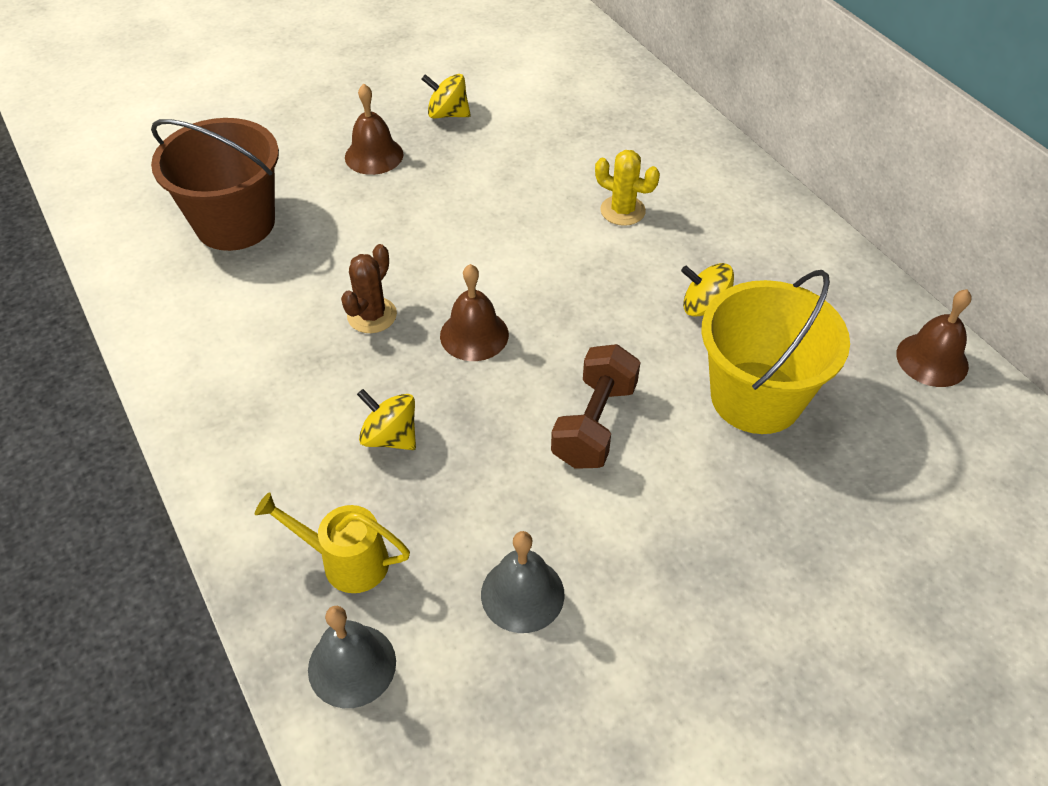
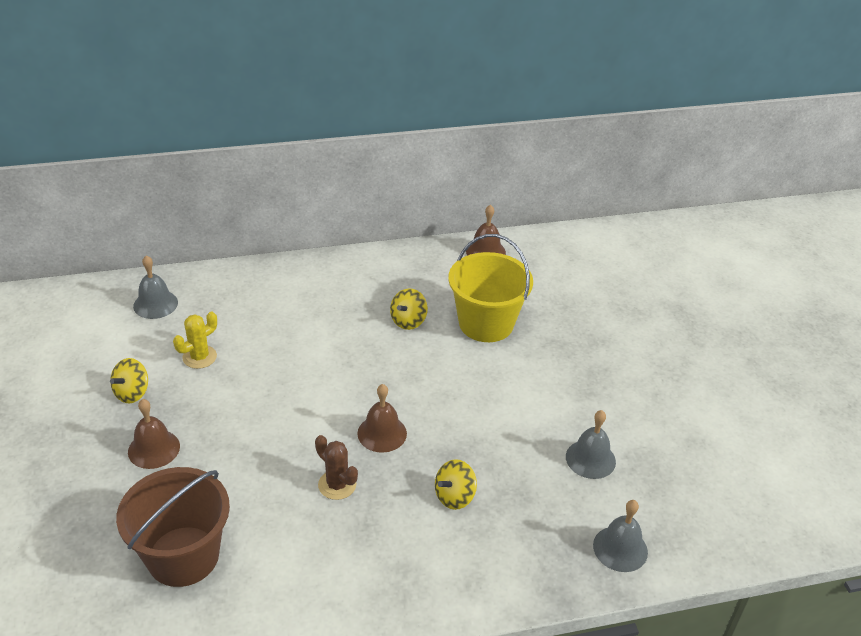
camera: 75 degrees left, 10 degrees down
(345, 561) = (546, 539): yellow watering can -> none
(594, 424) = (480, 395): brown dumbbell -> none
(595, 83) = (155, 304): none -> grey bell
(622, 211) = (302, 330): yellow cactus -> yellow cactus (199, 357)

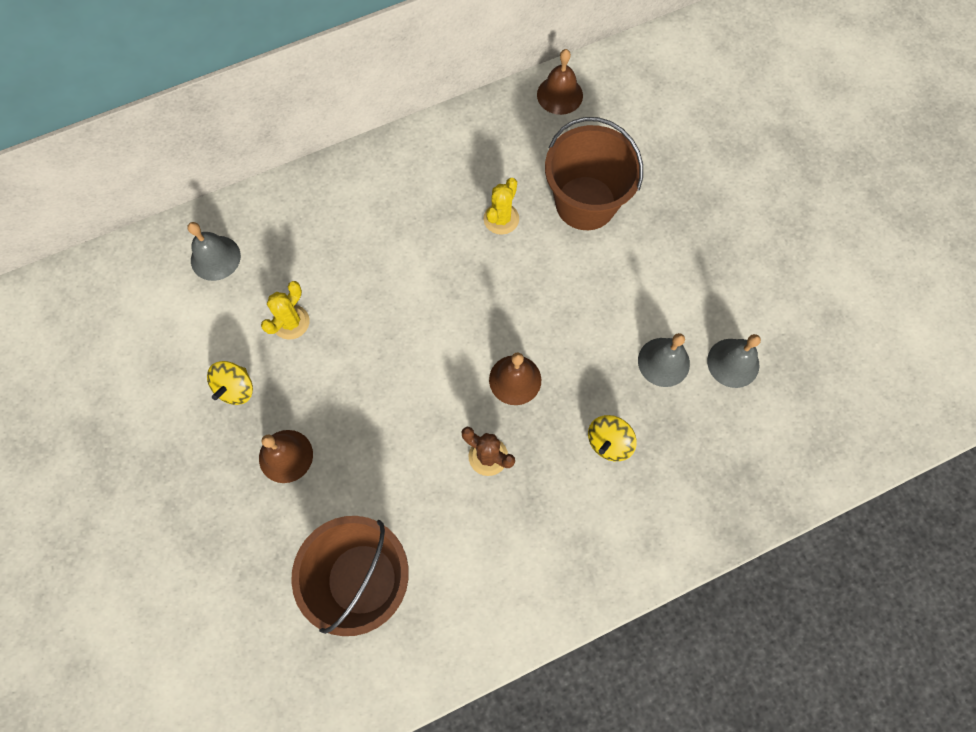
camera: 10 degrees left, 30 degrees up
(408, 321) = (501, 219): yellow spinning top -> yellow cactus
(486, 323) = (585, 203): yellow bucket -> brown bucket
(620, 548) = (783, 466): grey bell -> grey bell (663, 362)

